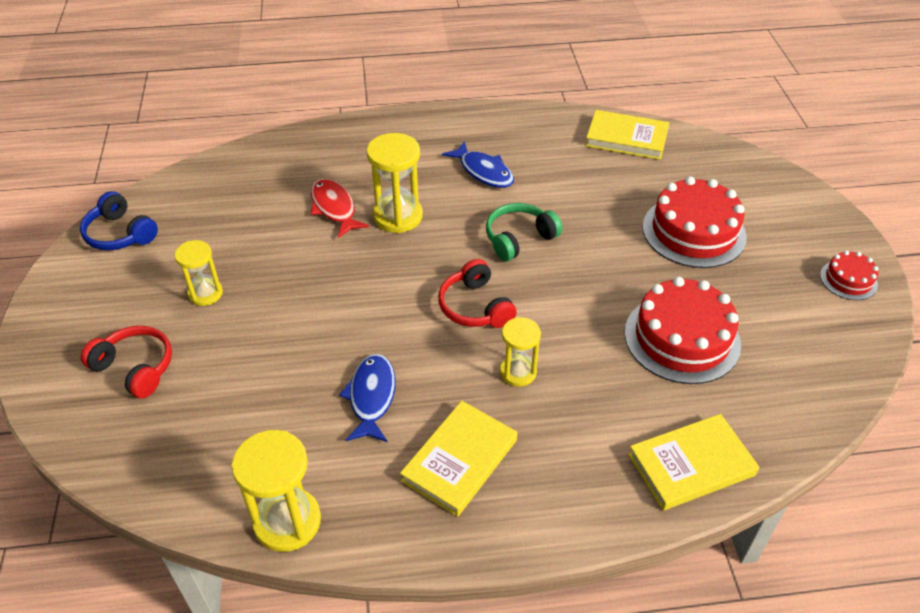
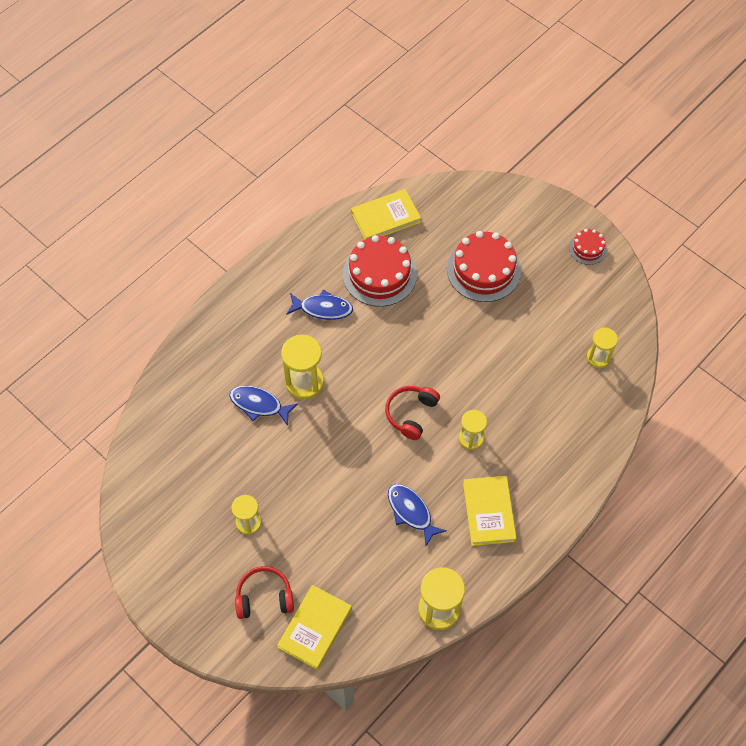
camera: 40 degrees left, 15 degrees up
(120, 234) = (143, 524): blue headphones -> none
(334, 208) = (259, 405): red fish -> blue fish
(475, 307) = (411, 414): red headphones -> red headphones turned 90 degrees clockwise
(519, 238) = (391, 347): green headphones -> none
(682, 338) = (534, 353): red cake -> red cake (379, 274)
(691, 465) = (596, 428): yellow book -> yellow book (315, 628)
(765, 392) = (598, 357): none -> yellow hourglass

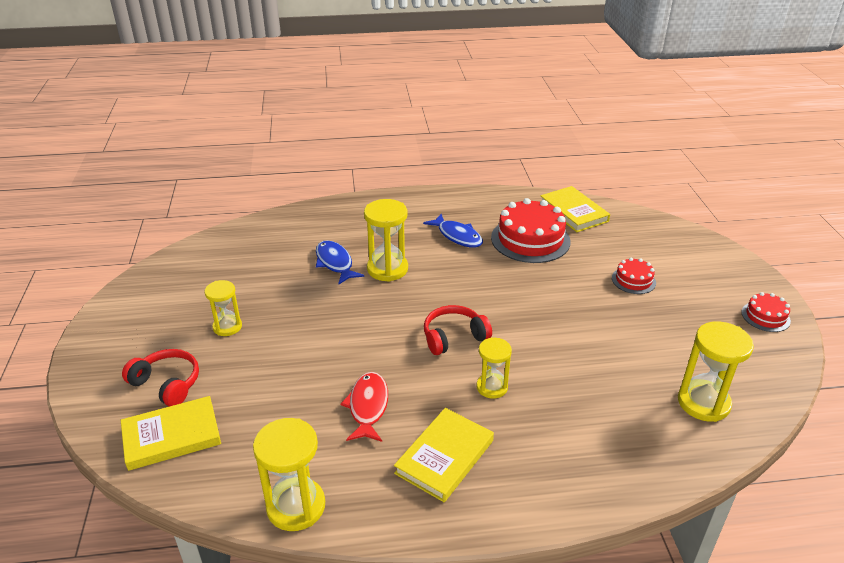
camera: 40 degrees right, 25 degrees down
(385, 218) = (573, 212): yellow book -> yellow book turned 45 degrees clockwise
(411, 512) = (368, 406): blue fish -> red fish
(483, 270) = (633, 280): red cake -> red cake, size x0.51
(598, 357) = (703, 403): yellow hourglass -> yellow hourglass, size x1.58

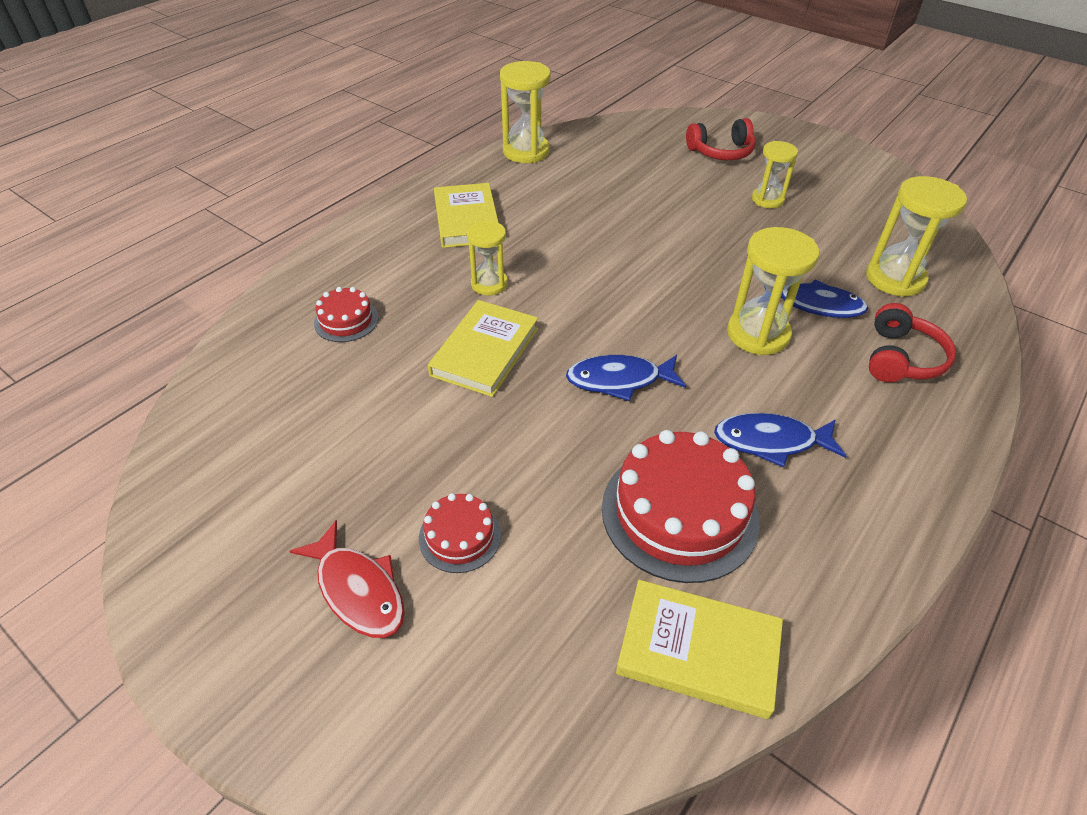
camera: 135 degrees right, 10 degrees up
(172, 436) = (658, 136): yellow book -> yellow book (485, 351)
(368, 406) = (567, 215): red fish -> red fish (358, 590)
(453, 337) = (581, 306): red headphones -> red headphones (901, 358)
(488, 291) = (619, 380): none -> blue fish
(703, 403) = (262, 393): yellow hourglass -> yellow hourglass (895, 278)
(765, 316) = (212, 603): red cake -> red cake (346, 320)

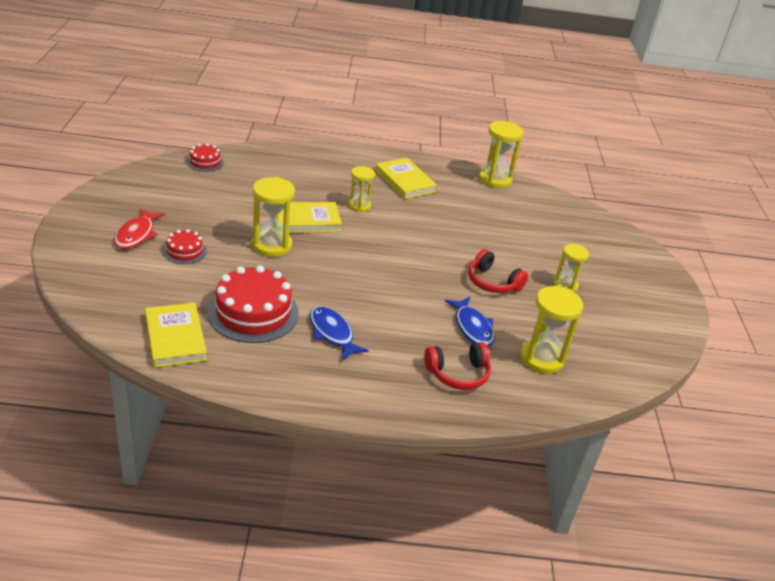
camera: 50 degrees right, 10 degrees down
(346, 320) = (287, 174): red cake -> red cake (205, 162)
(466, 219) = (405, 181): yellow book -> yellow book turned 75 degrees counterclockwise
(619, 380) = (328, 269): blue fish -> none
(721, 152) = (597, 253): red headphones -> red headphones (492, 282)
(758, 334) = (419, 310): yellow hourglass -> yellow hourglass (272, 245)

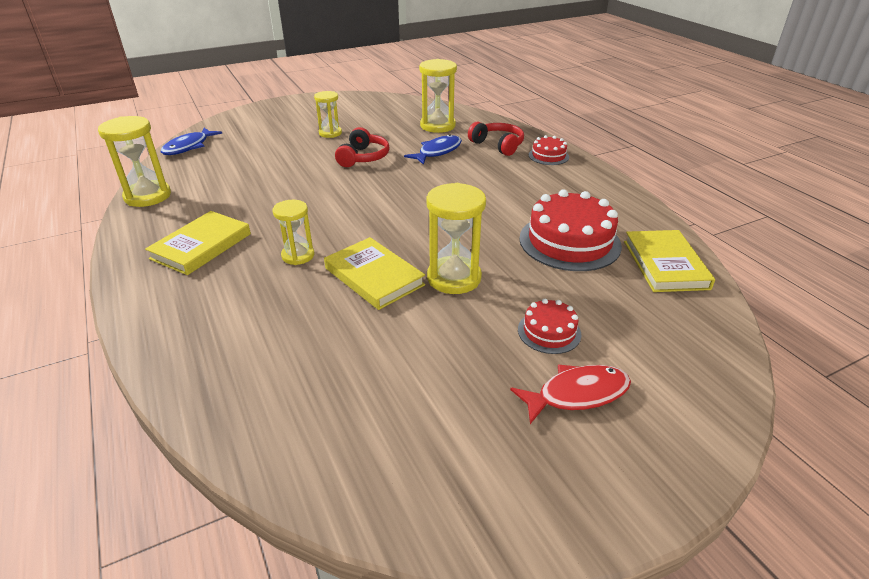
camera: 115 degrees left, 0 degrees up
(175, 338) = (665, 264): yellow book -> yellow book turned 45 degrees counterclockwise
(205, 162) = (302, 454): red cake -> red cake (548, 156)
(332, 333) = (533, 198): blue fish -> blue fish (189, 147)

